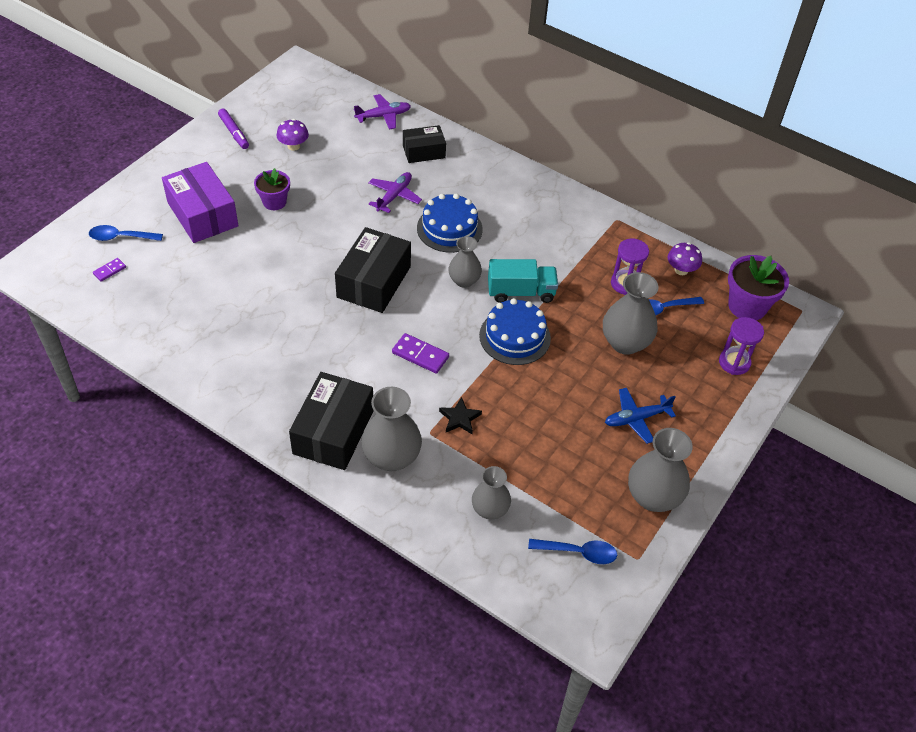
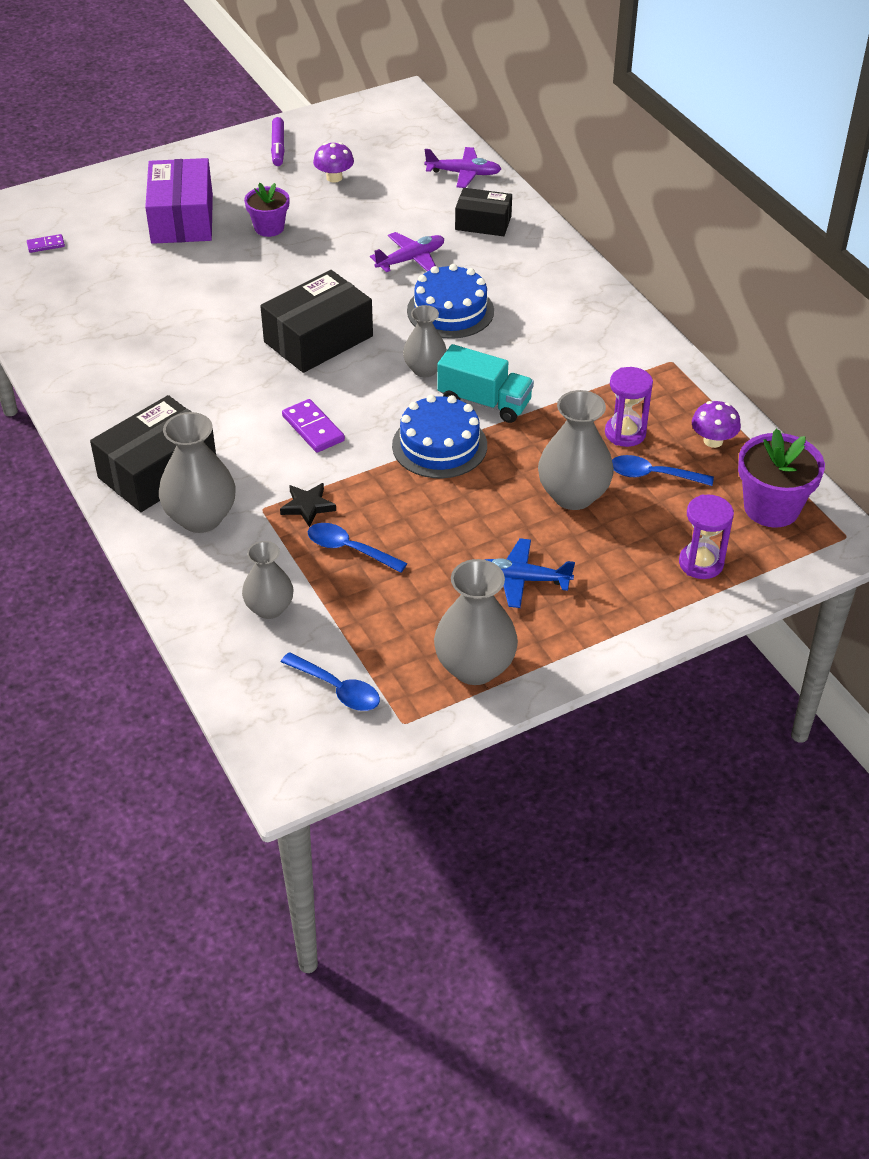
camera: 30 degrees right, 5 degrees down
(121, 237) = (81, 217): blue spoon -> blue spoon (349, 549)

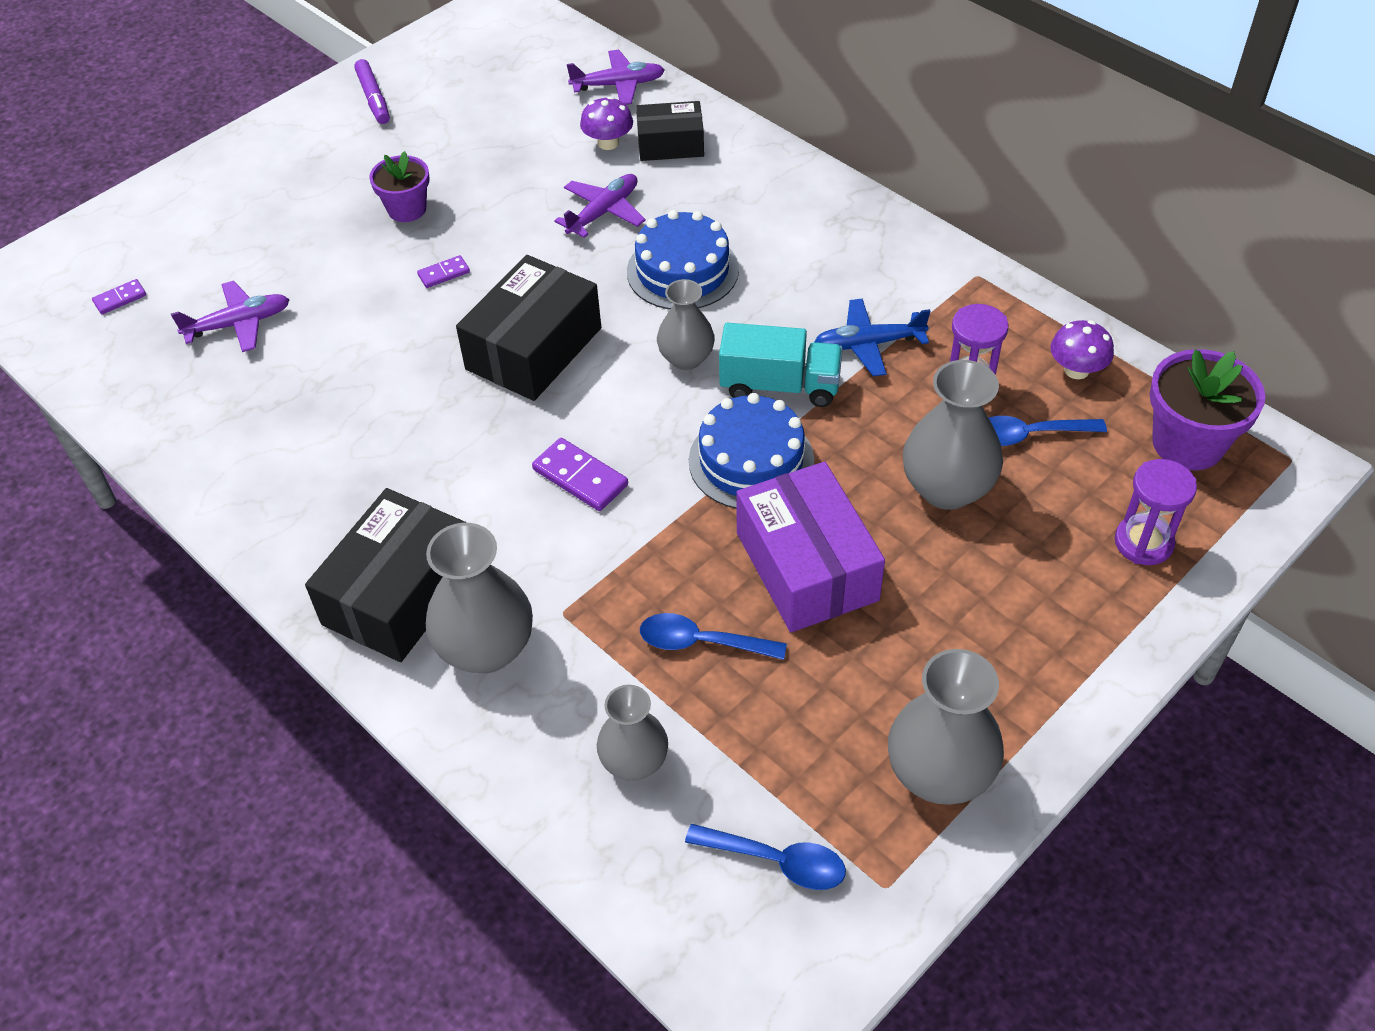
camera: 15 degrees left, 5 degrees up
(120, 279) = (239, 324): none -> purple plane
(182, 218) = (288, 221): purple box -> purple box (806, 566)
(276, 276) = (444, 273): none -> purple domino
(307, 506) = (621, 593): black star -> none
(334, 177) = (461, 124): purple mushroom -> purple mushroom (608, 143)
(521, 579) = (938, 626): blue plane -> blue plane (868, 344)

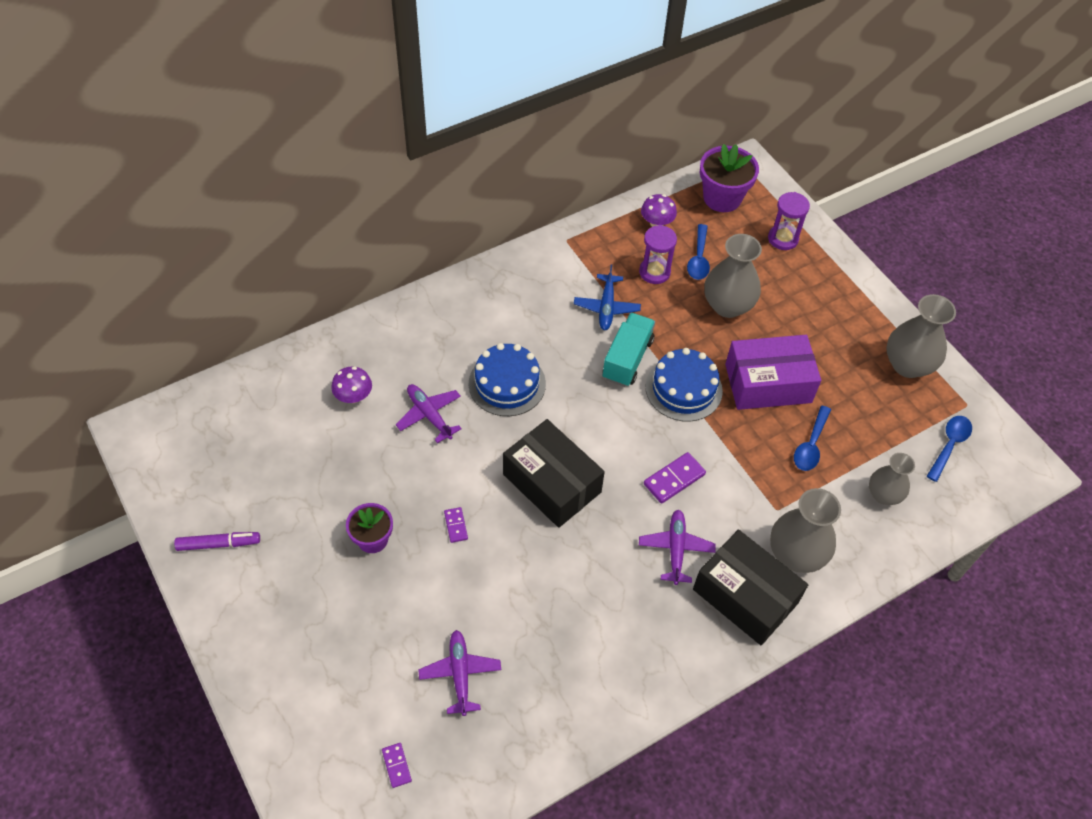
camera: 80 degrees left, 5 degrees up
(618, 85) = (288, 375): purple plane -> purple plane (676, 549)
(670, 144) = (372, 360): black box -> none
(686, 358) = (589, 401): grey vase -> none

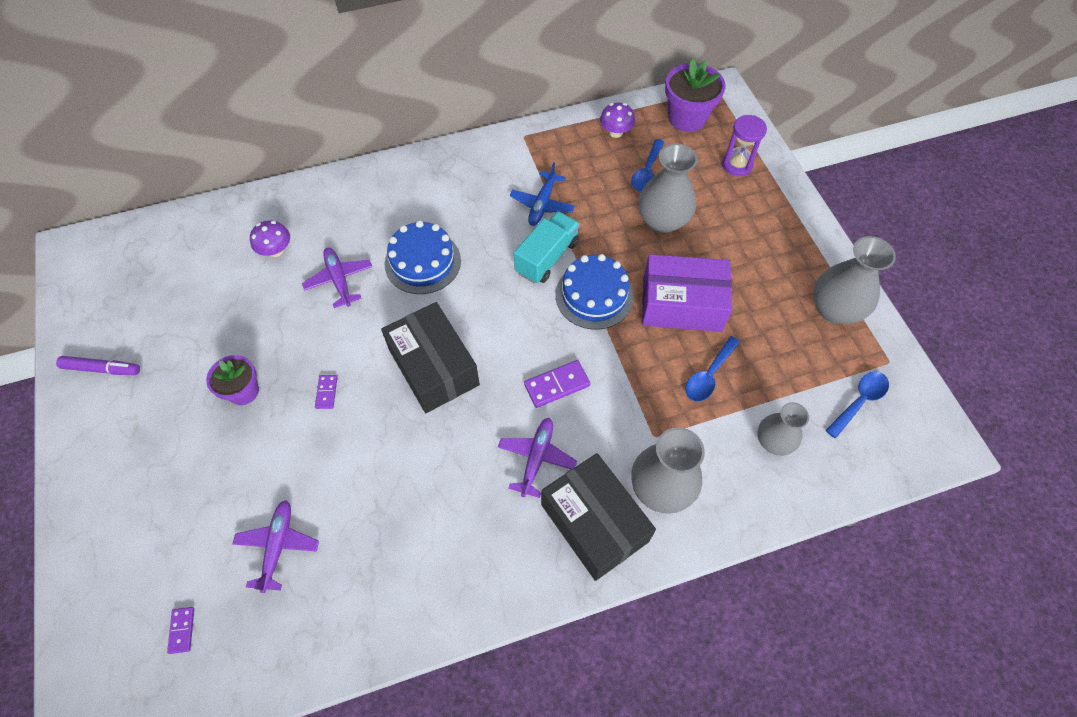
camera: 15 degrees right, 5 degrees up
(654, 272) = (599, 178): purple hourglass -> none

